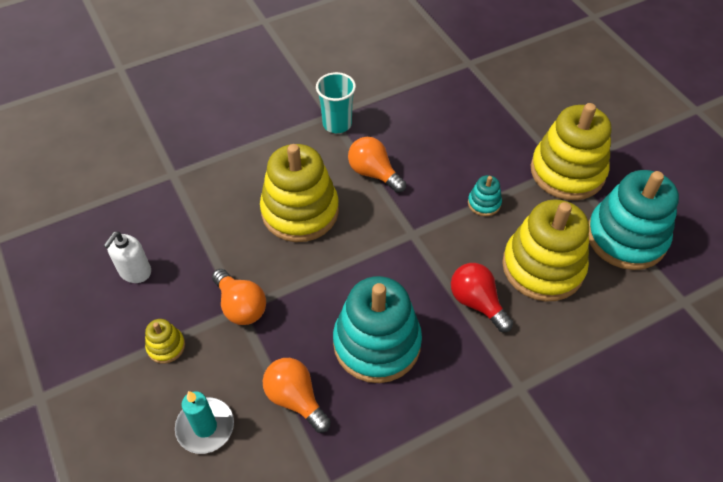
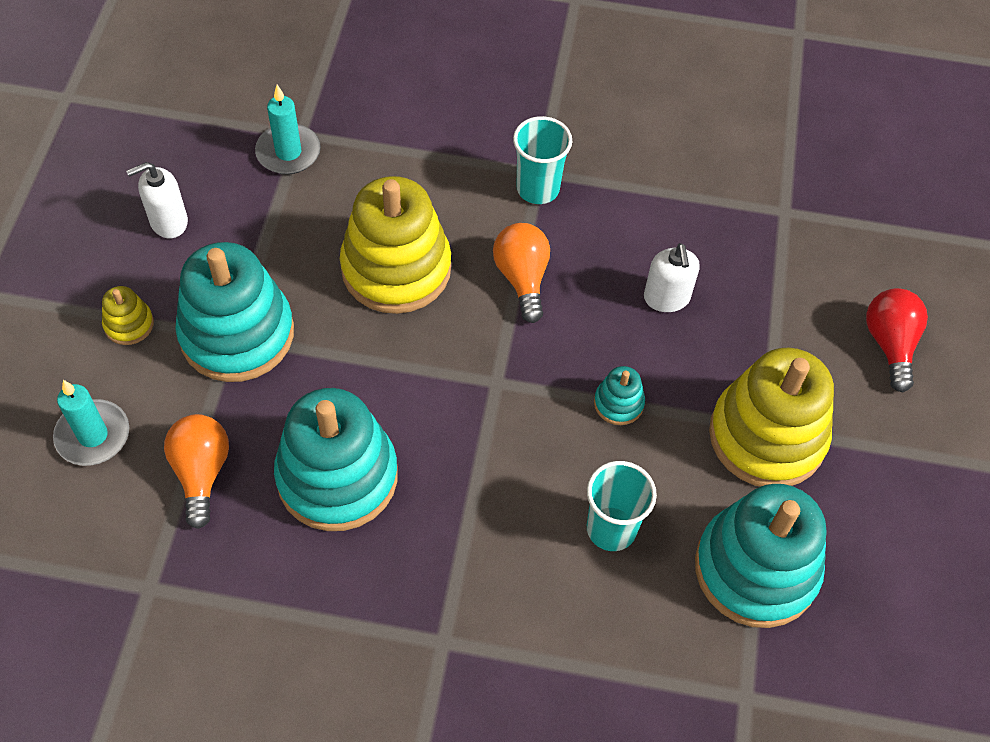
camera: 35 degrees right, 5 degrees up
(175, 188) = (288, 152): none -> turquoise candle
(241, 306) = (237, 334): orange light bulb -> turquoise stacking toy
(455, 137) = (666, 298): none -> white soap dispenser
(477, 302) = (491, 513): red light bulb -> red light bulb (890, 344)
(542, 267) = (611, 529): yellow stacking toy -> turquoise cup

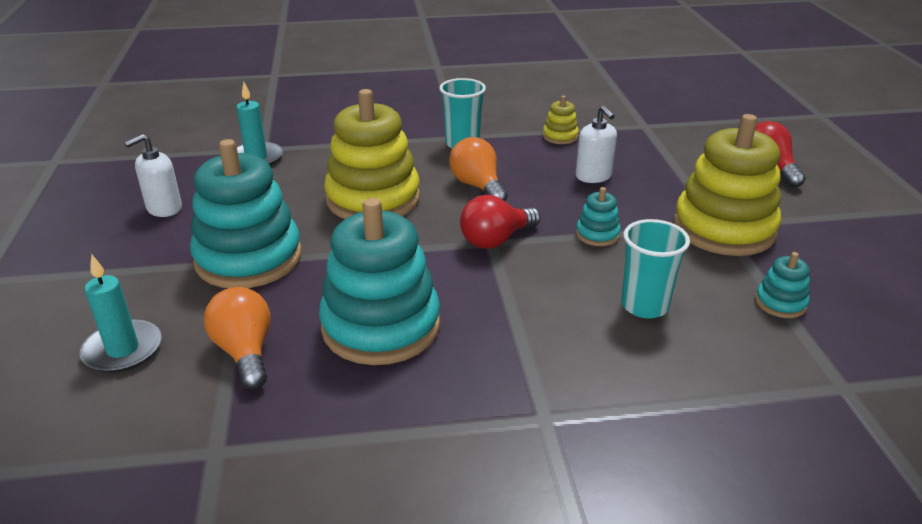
camera: 15 degrees left, 25 degrees down
(129, 324) = (142, 272): yellow stacking toy -> yellow stacking toy (560, 136)
(503, 380) = (495, 240): none -> red light bulb
(756, 569) = (780, 303): turquoise stacking toy -> turquoise stacking toy, size x0.43

